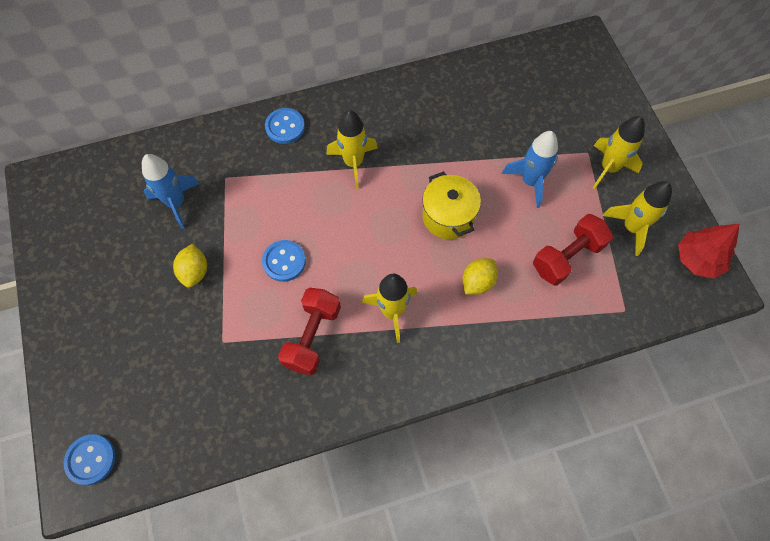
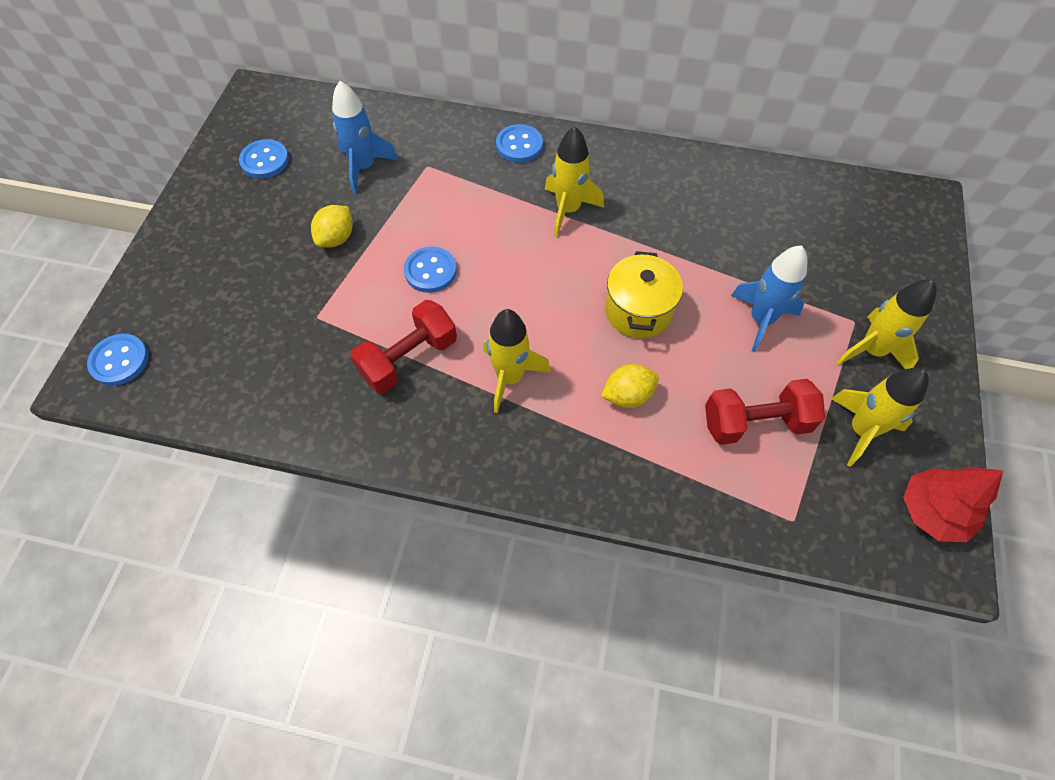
camera: 30 degrees right, 5 degrees down
(90, 236) = (265, 161): none -> blue button

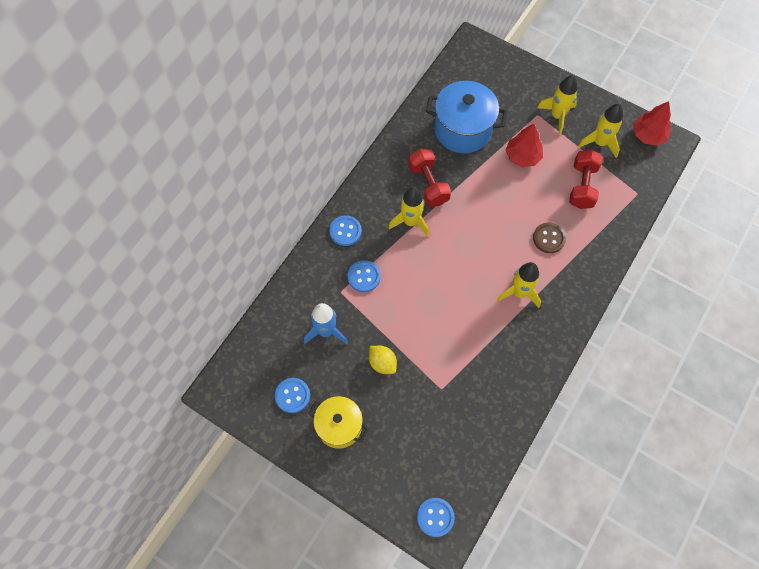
camera: 70 degrees left, 5 degrees up
(408, 358) = (489, 343): red dumbbell -> red dumbbell (428, 184)
(430, 271) = (429, 314): blue button -> blue button (364, 277)
(627, 395) = (548, 238): yellow lemon -> brown button
(638, 311) = (497, 212): yellow pot -> yellow pot (339, 426)
(760, 229) = (463, 130): none -> blue pot
(761, 319) = (522, 156): blue rocket -> red tree

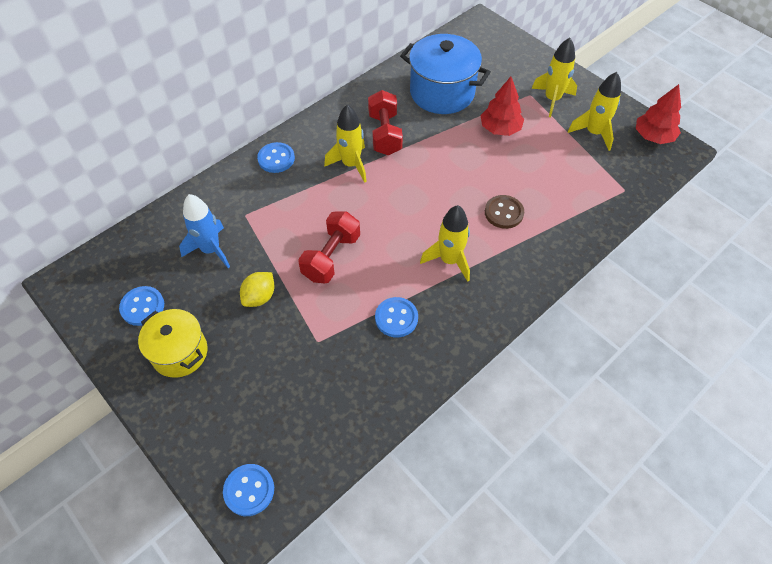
camera: 15 degrees right, 10 degrees down
(364, 277) = (277, 206): blue button -> blue button (396, 318)
(382, 363) = (259, 297): yellow lemon -> yellow lemon turned 60 degrees clockwise
(582, 186) = (560, 170): red dumbbell -> red dumbbell (331, 257)

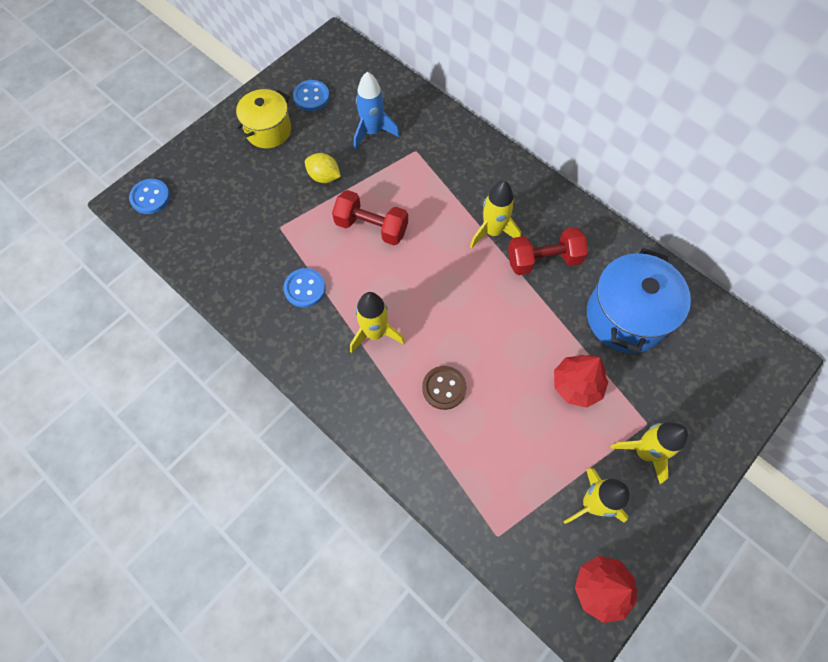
camera: 85 degrees right, 10 degrees up
(276, 159) = (490, 164): blue button -> none

